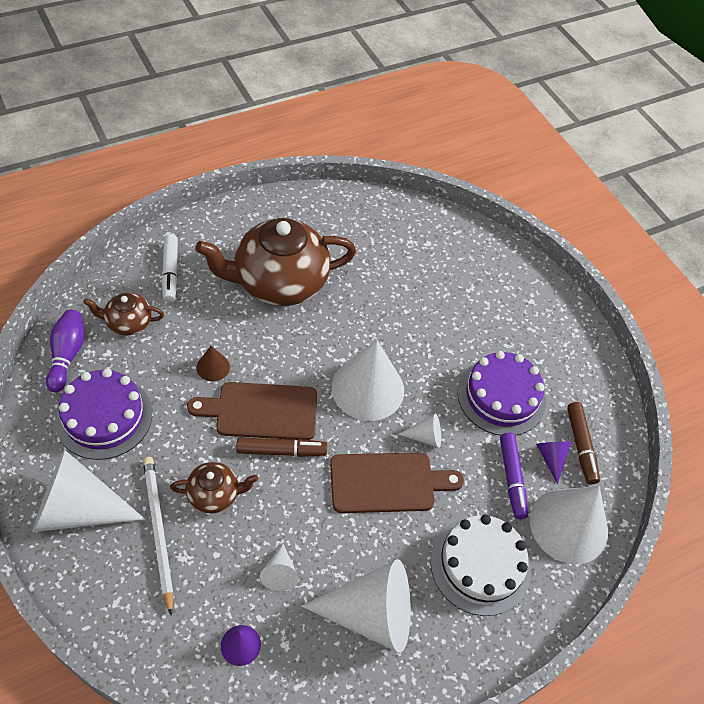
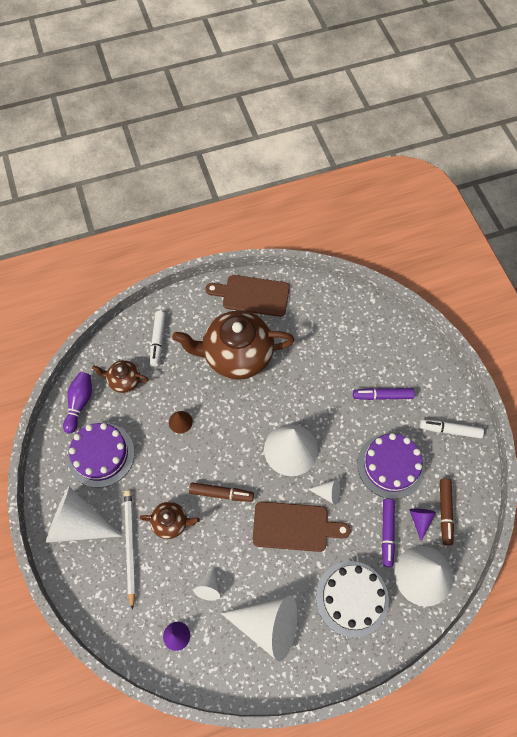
camera: 15 degrees right, 10 degrees up
(261, 411) = (211, 461): brown cutting board -> brown cutting board (252, 295)
(476, 316) = (382, 396): none -> purple marker
(567, 349) = (450, 430): none -> white marker

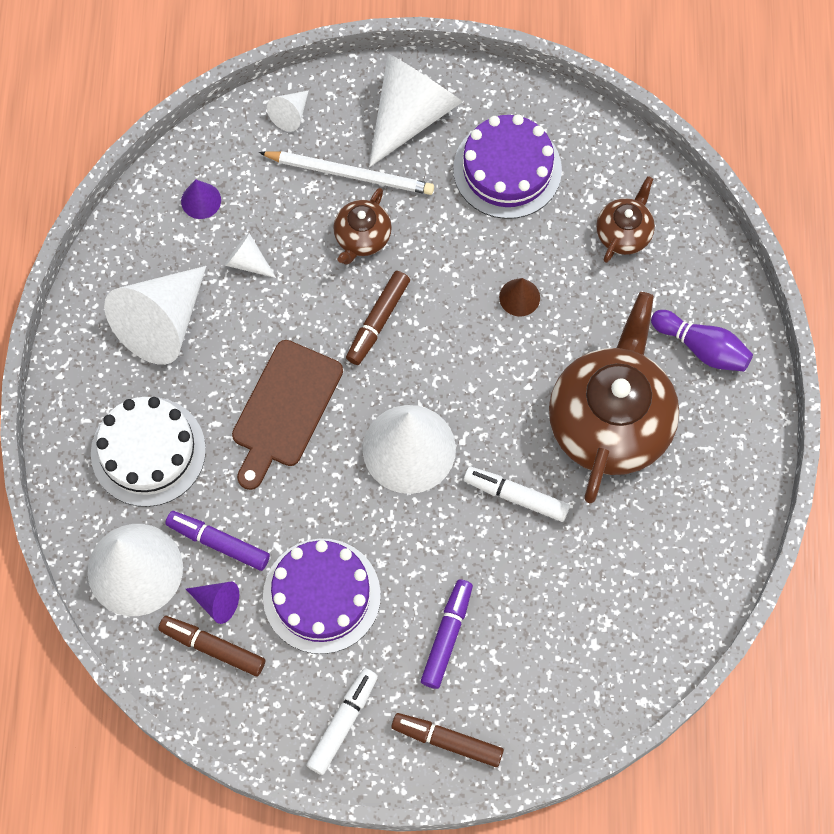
camera: 110 degrees right, 5 degrees up
(80, 403) = (606, 159): purple bowling pin -> purple bowling pin (702, 347)
(158, 340) = (682, 305): white marker -> white marker (516, 496)
(252, 295) = (722, 489): brown cutting board -> none
(327, 493) = (316, 478): white cone -> white cone (290, 114)
(433, 378) = (447, 741): none -> brown marker

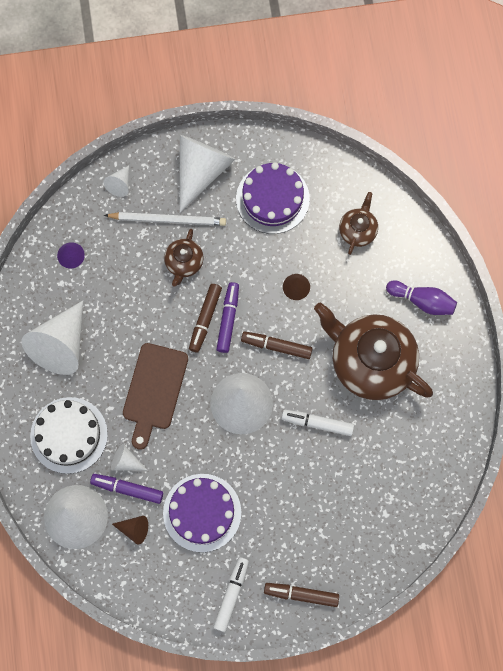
camera: 10 degrees left, 5 degrees up
(213, 647) = (137, 560): brown marker -> brown marker (276, 346)
(217, 602) = (134, 529): purple cone -> brown cone
(248, 261) = (110, 292): white cone -> white cone (126, 461)
(447, 636) = (289, 525): purple marker -> purple marker (228, 319)
(610, 421) = (370, 362): brown teapot -> brown teapot turned 60 degrees counterclockwise

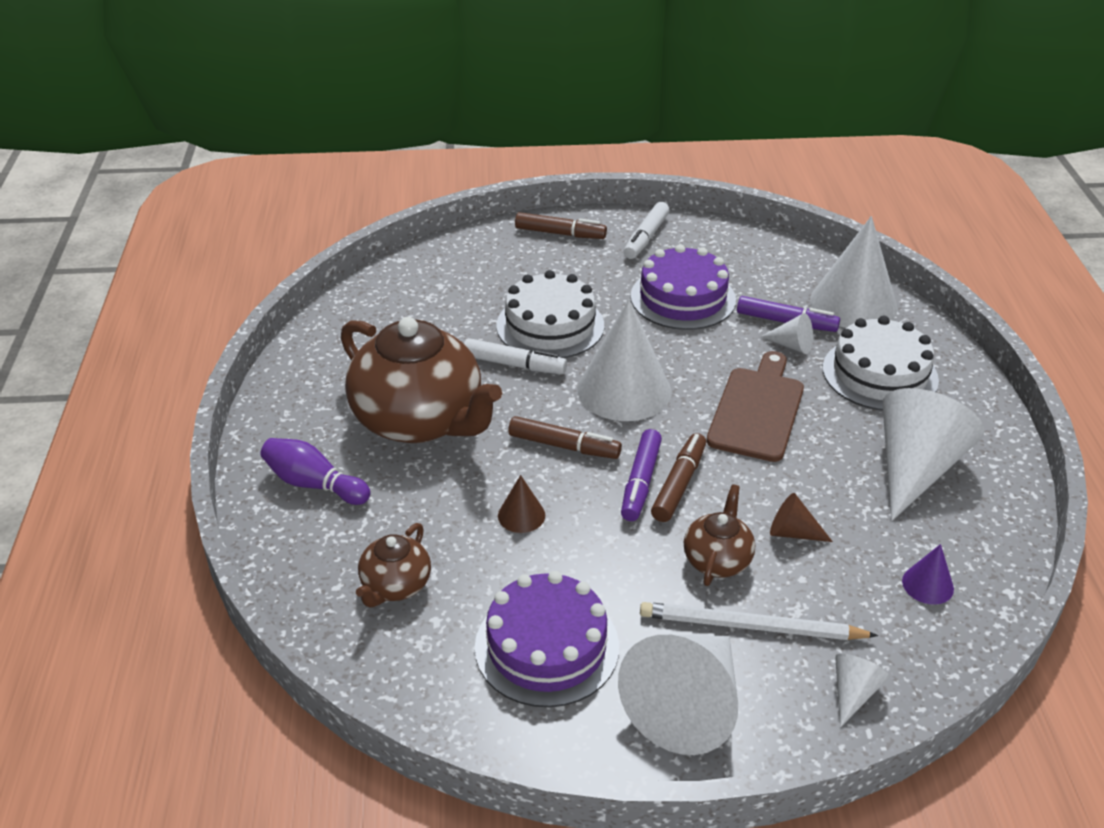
camera: 175 degrees left, 35 degrees down
(134, 529) = (773, 290): brown cone -> brown cone (793, 532)
(297, 470) = (550, 325): none -> white cake

